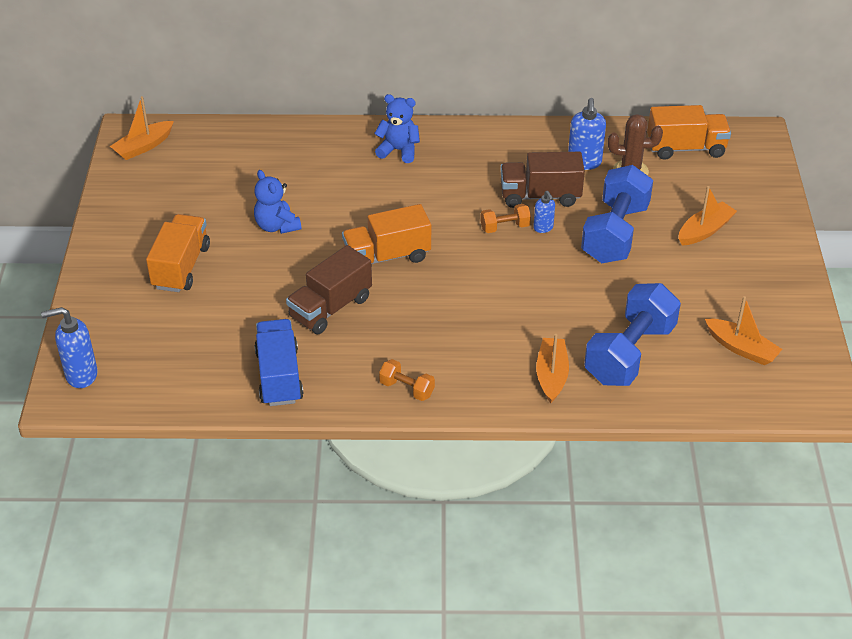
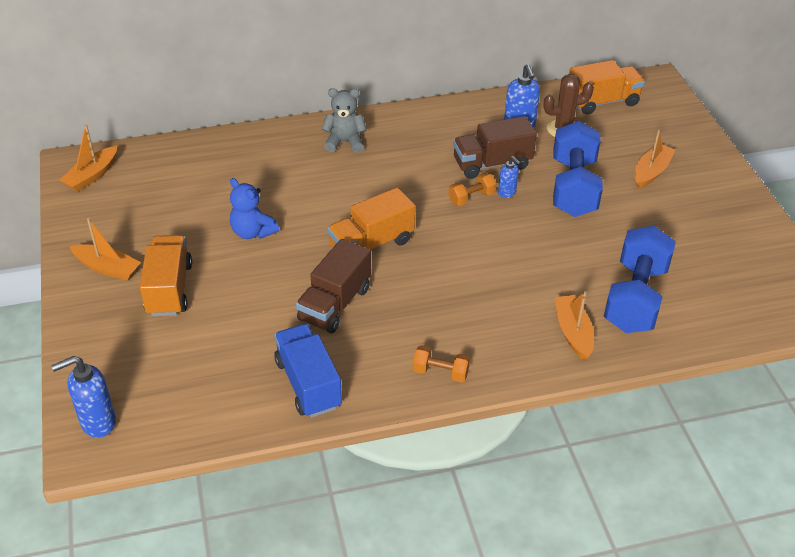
camera: 15 degrees left, 0 degrees up
(398, 150) = (345, 142): blue teddy bear -> grey teddy bear
(741, 348) = (731, 274): orange boat -> orange boat (107, 268)

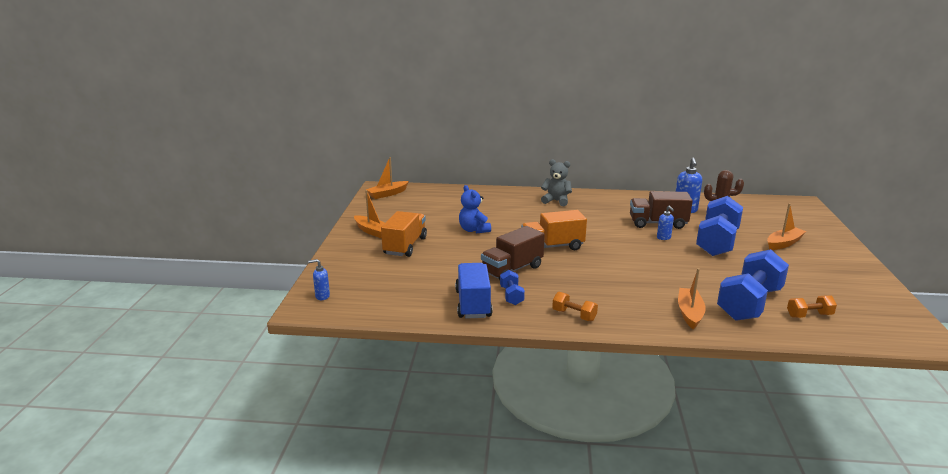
camera: 20 degrees right, 20 degrees down
(97, 422) = (322, 296): blue soap dispenser -> blue soap dispenser, size x0.58
(352, 356) = (511, 296): none -> blue dumbbell
(471, 198) = (636, 236): orange dumbbell -> orange dumbbell (809, 315)
(602, 102) = (754, 206): orange truck -> none

